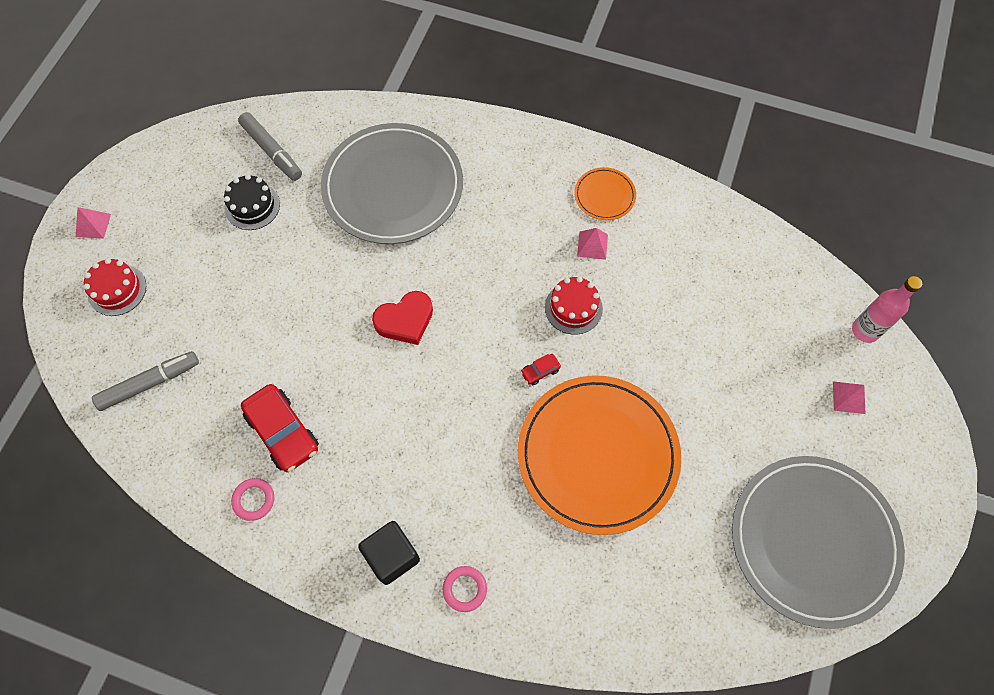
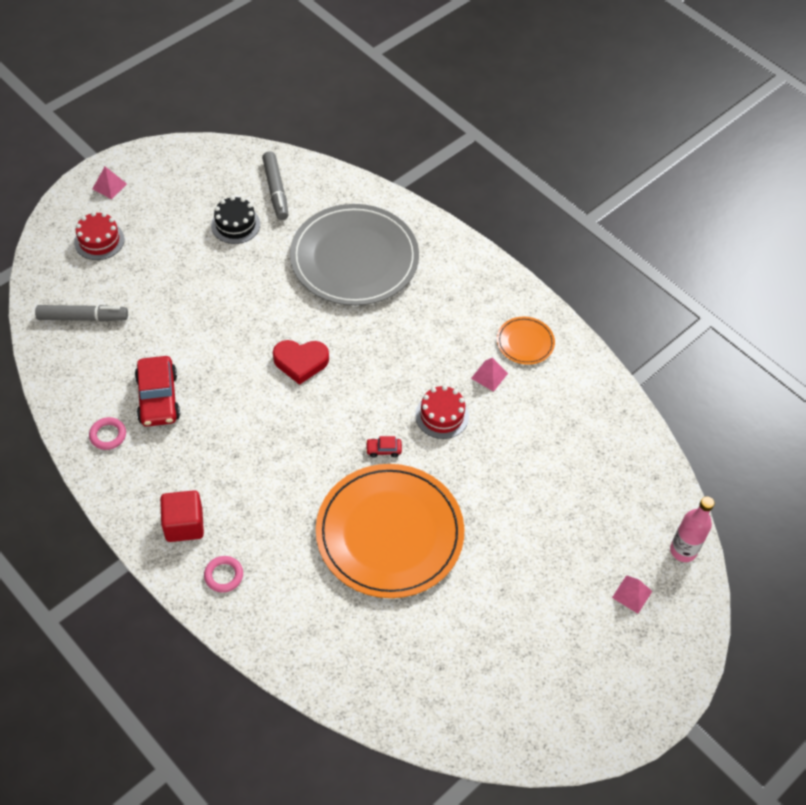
camera: 25 degrees right, 10 degrees down
(392, 556) = (184, 525): black cube -> red cube
(813, 540) = (525, 684): grey plate -> none

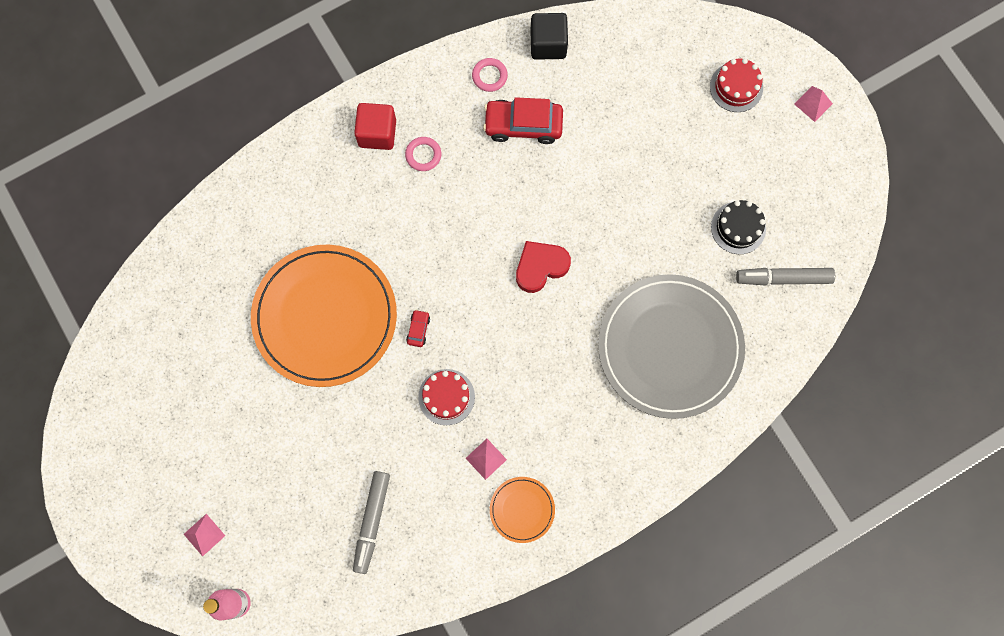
camera: 105 degrees right, 20 degrees up
(67, 391) = (548, 44): none -> black cube
(83, 317) = (635, 64): grey marker -> grey marker (372, 522)
(224, 575) = (317, 161): pink ring -> pink ring (423, 155)
(301, 362) = (540, 267): red heart -> red heart turned 45 degrees clockwise

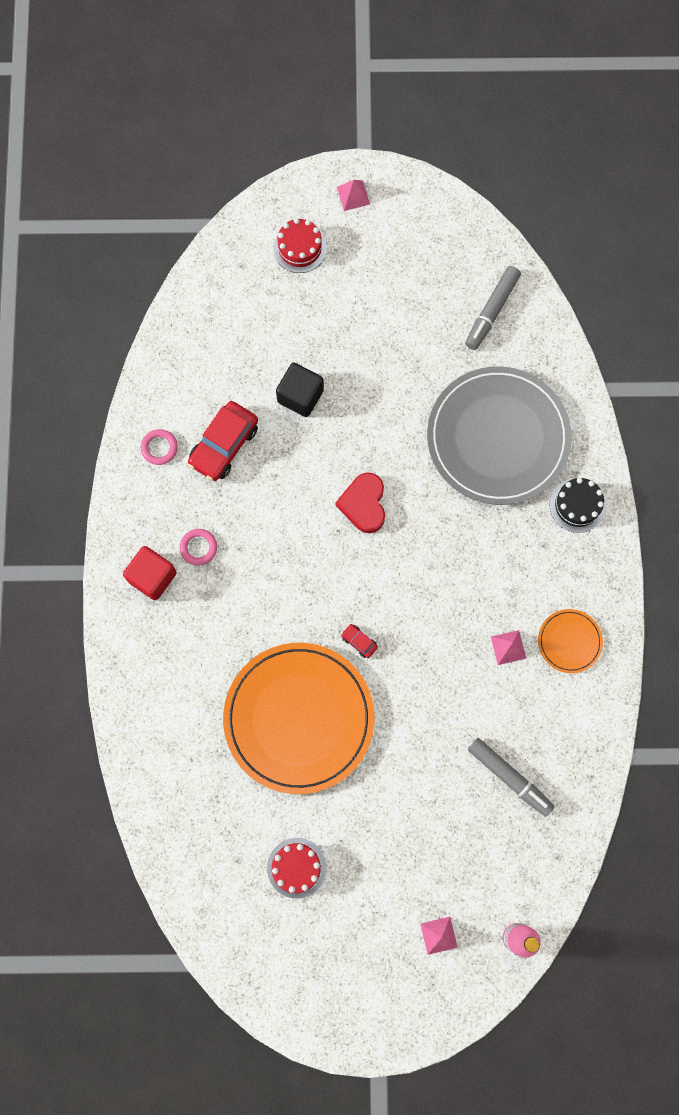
camera: 60 degrees left, 0 degrees up
(446, 397) = (434, 651): red cake -> red cake (296, 868)
(548, 44) = (161, 380): black cube -> black cube (300, 396)
(738, 228) = (426, 321): black cake -> black cake (577, 505)

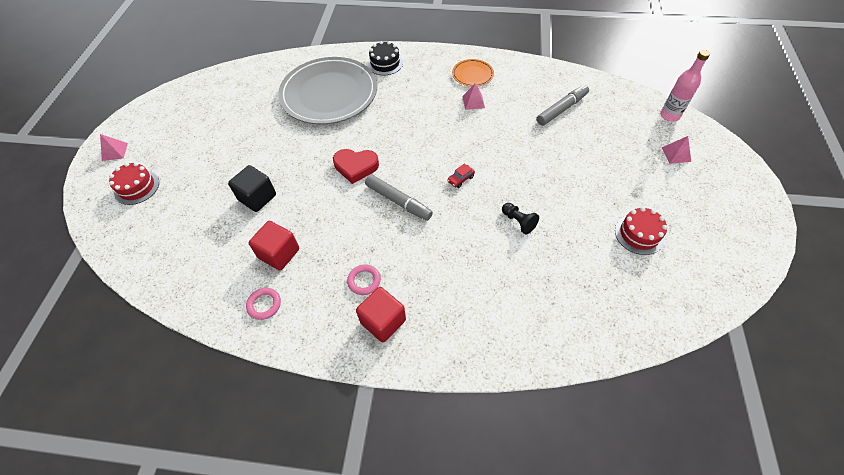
camera: 80 degrees left, 20 degrees down
(224, 445) = (279, 253): red car -> red cube
(299, 718) = (518, 222): orange plate -> black pawn
(492, 311) = (240, 88): grey marker -> grey marker (398, 201)

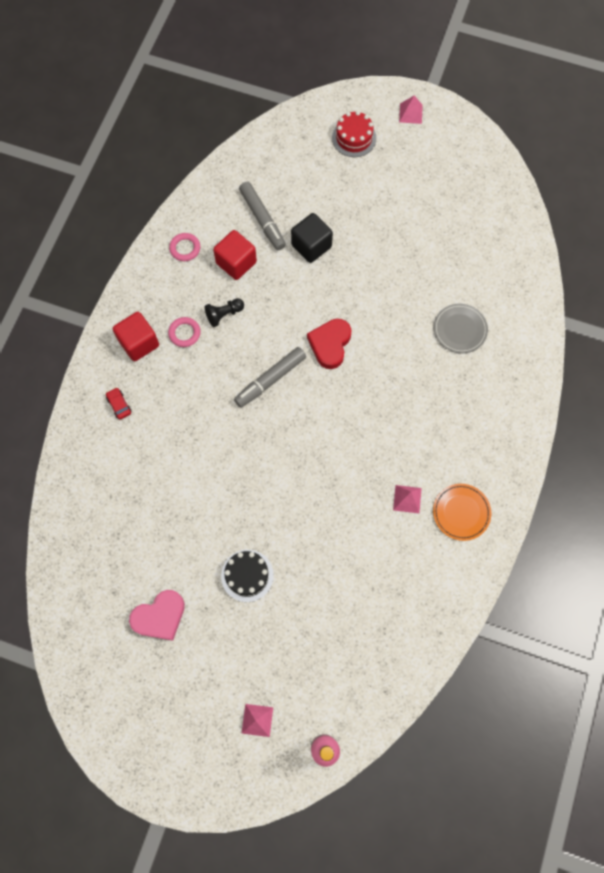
camera: 100 degrees right, 15 degrees up
(329, 93) = (460, 329): grey plate -> grey plate, size x0.44
(385, 63) = (507, 404): black cake -> black cake (247, 575)
(460, 179) = (284, 451): red car -> red car (119, 405)
(518, 222) = (211, 494): black pawn -> black pawn (224, 314)
(561, 109) = (368, 607): grey marker -> grey marker (262, 219)
(639, 234) = (160, 616): red cake -> pink heart

